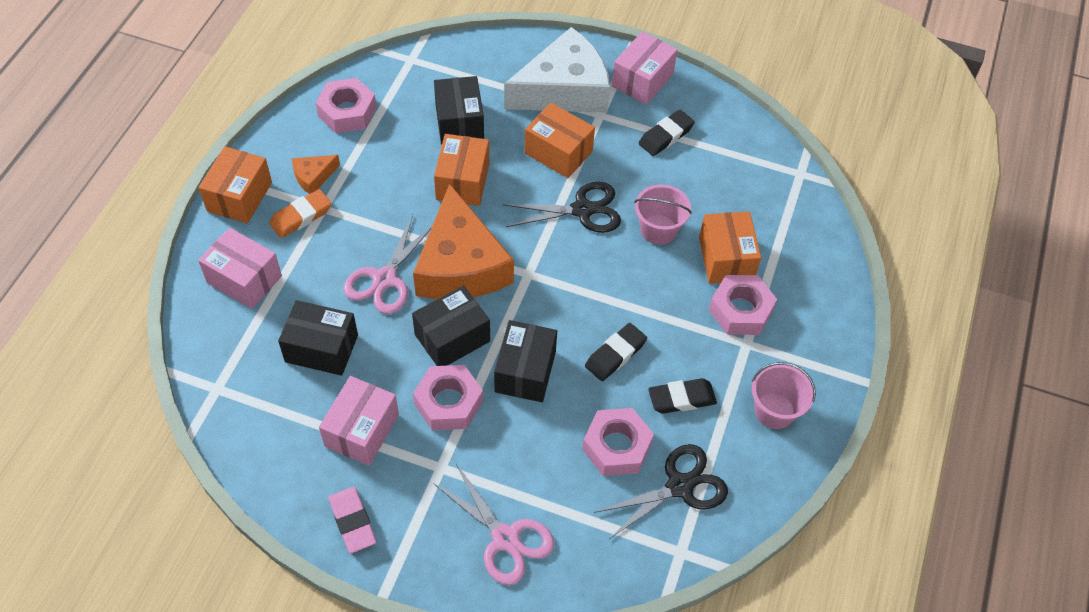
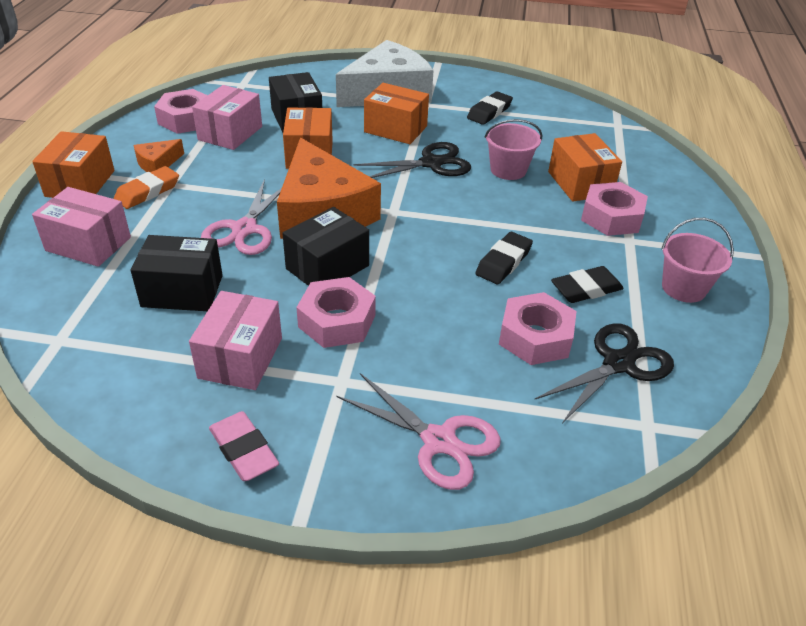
camera: 10 degrees left, 15 degrees down
(525, 371) = (414, 285): black box -> none
(642, 80) = (455, 82): pink box -> pink box (230, 133)

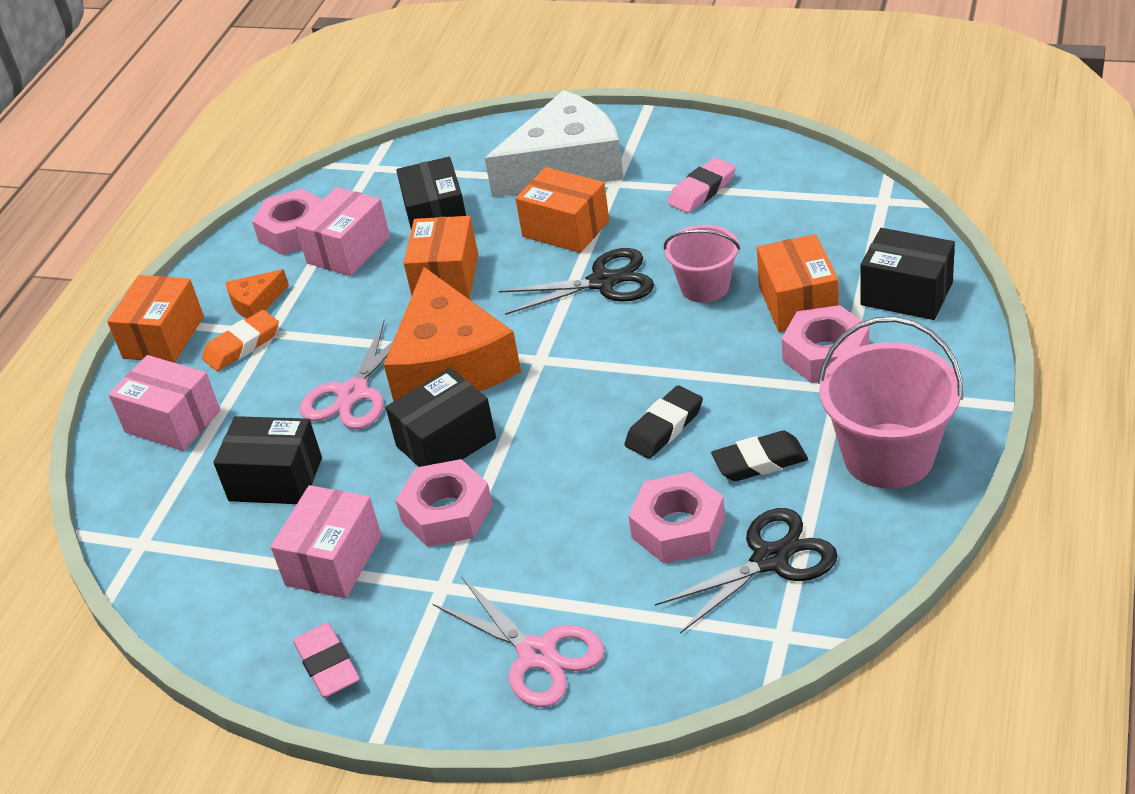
camera: 15 degrees right, 0 degrees up
(489, 112) = (702, 190): black eraser -> pink eraser
(655, 181) = (906, 294): none -> black box
(683, 288) = (888, 456): pink bucket -> pink bucket, size x1.61

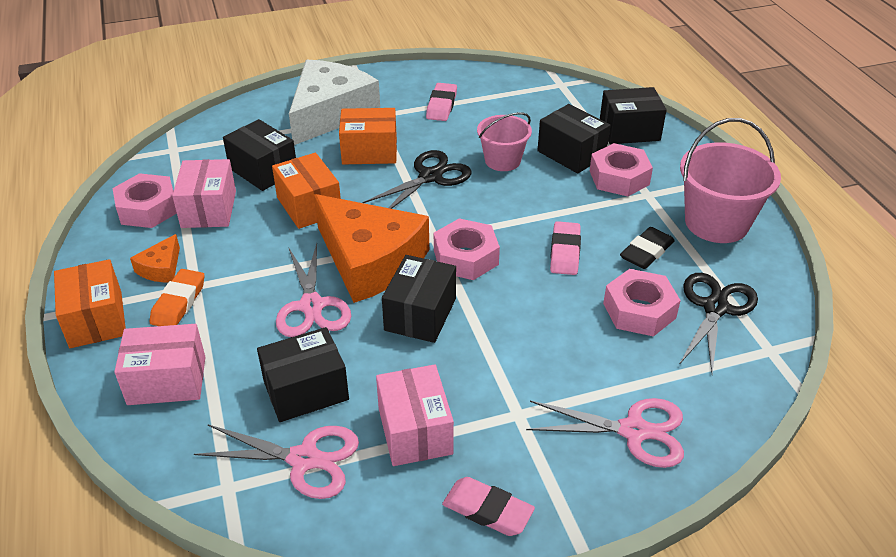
camera: 40 degrees left, 0 degrees up
(219, 545) = (304, 459): none -> pink scissors
(447, 513) = (470, 362): pink nut -> pink nut (465, 257)
(664, 427) = (565, 252): black eraser -> pink eraser
(798, 303) = (571, 153): orange box -> black box

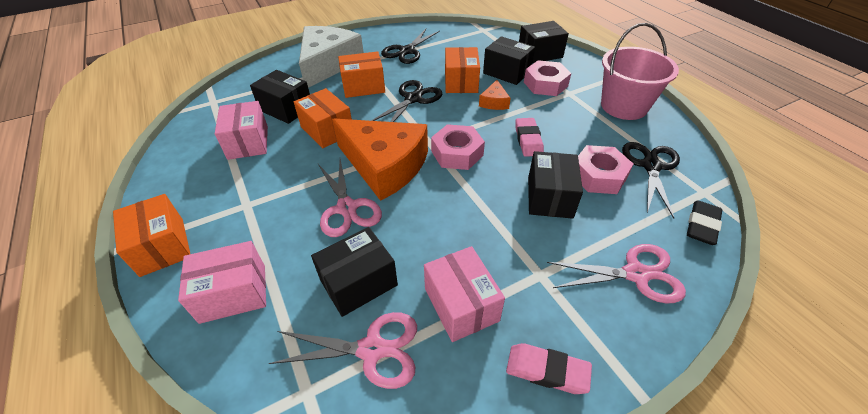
camera: 10 degrees left, 5 degrees up
(148, 209) = (198, 148): pink nut -> none
(161, 268) = (215, 194): orange cheese -> orange cheese (494, 102)
(178, 303) = (234, 221): orange eraser -> none
(420, 314) = (436, 202): black box -> black box (549, 197)
(441, 106) = (406, 51): pink eraser -> black scissors
(502, 160) = (461, 82): pink bucket -> orange box
(646, 252) = (585, 132): black eraser -> black eraser (702, 225)

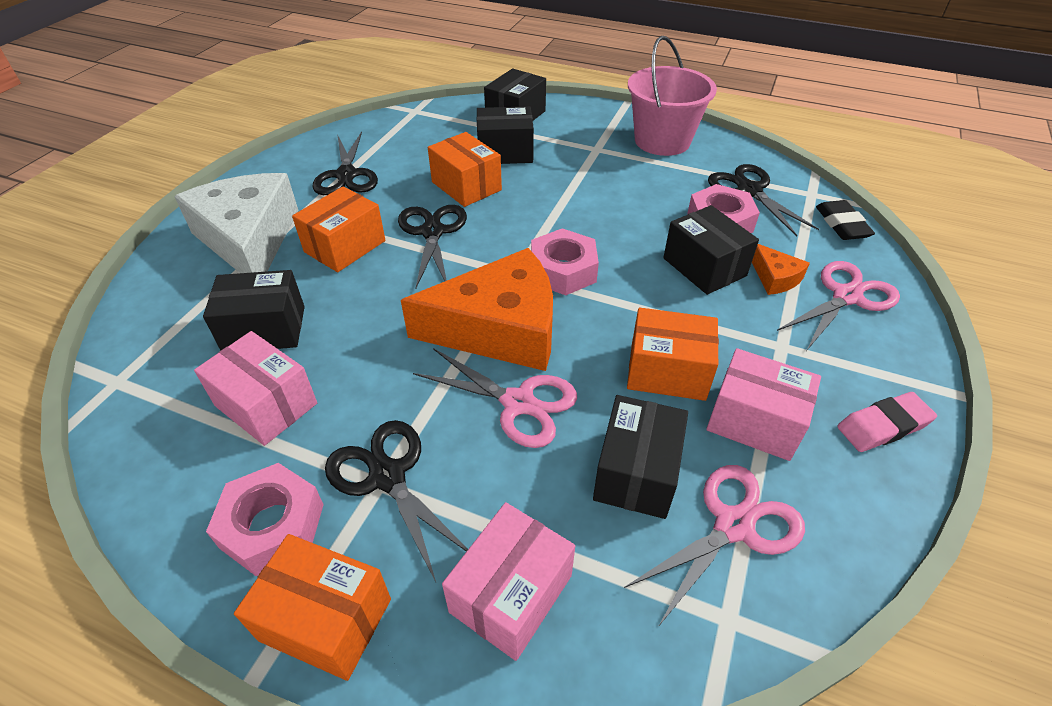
camera: 40 degrees left, 0 degrees up
(252, 204) = (387, 476): none -> black scissors
(327, 130) = (367, 326): orange box -> orange box (667, 371)
(494, 102) = (532, 193): orange cheese -> orange cheese (775, 278)
(528, 140) = (616, 218): pink eraser -> none
(545, 84) = (562, 149): pink nut -> pink nut (272, 525)

